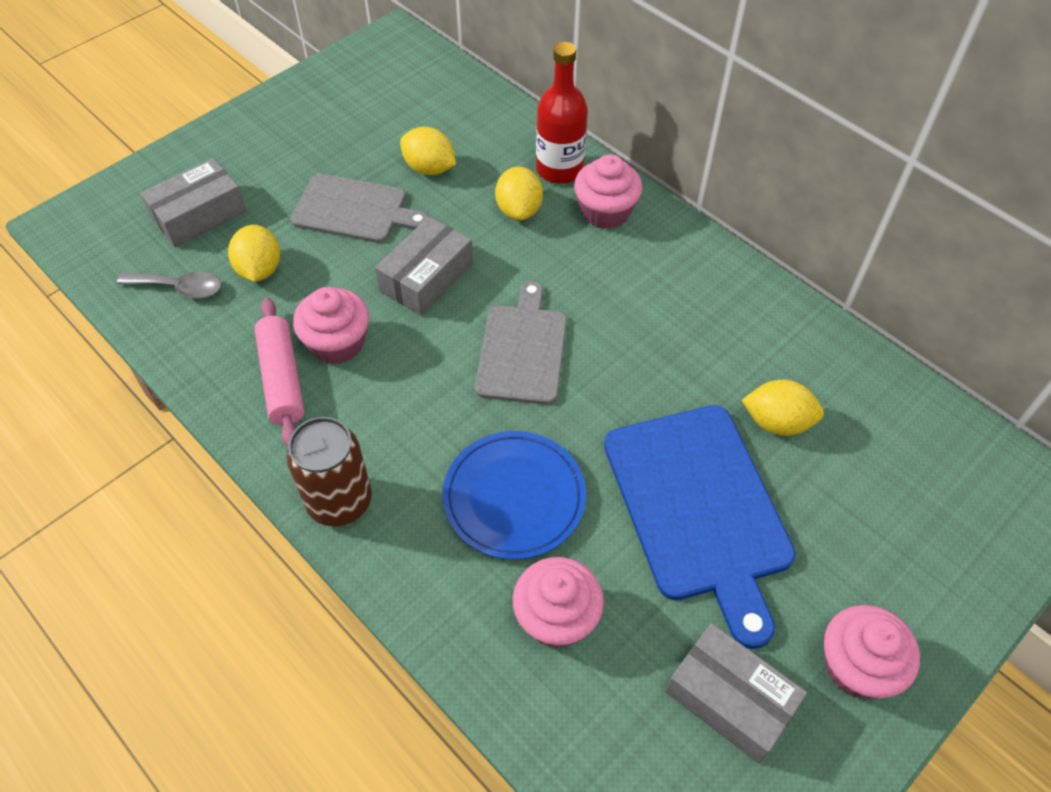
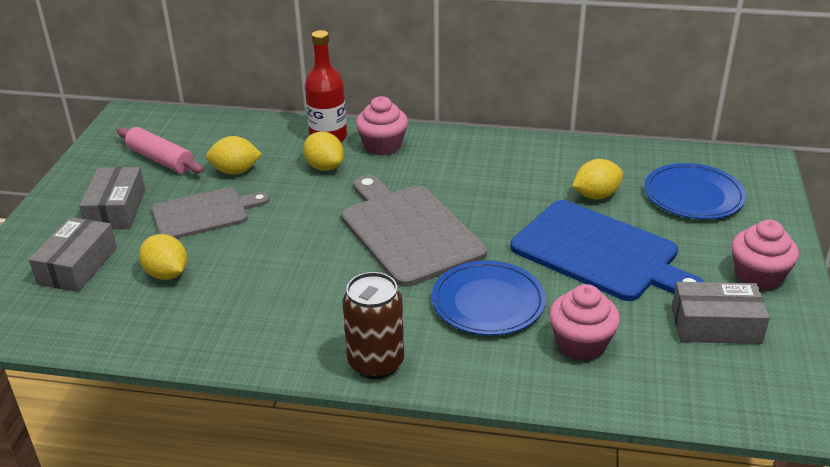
camera: 35 degrees left, 20 degrees down
(179, 288) = (111, 312): grey spoon -> none
(282, 379) = (256, 322): pink rolling pin -> pink rolling pin (161, 159)
(337, 343) = (275, 285): pink cupcake -> none
(426, 277) = (300, 225): grey box -> grey box (116, 209)
(522, 350) = (408, 231): grey cutting board -> grey cutting board, size x1.54
(900, 495) = (693, 195): none -> blue plate

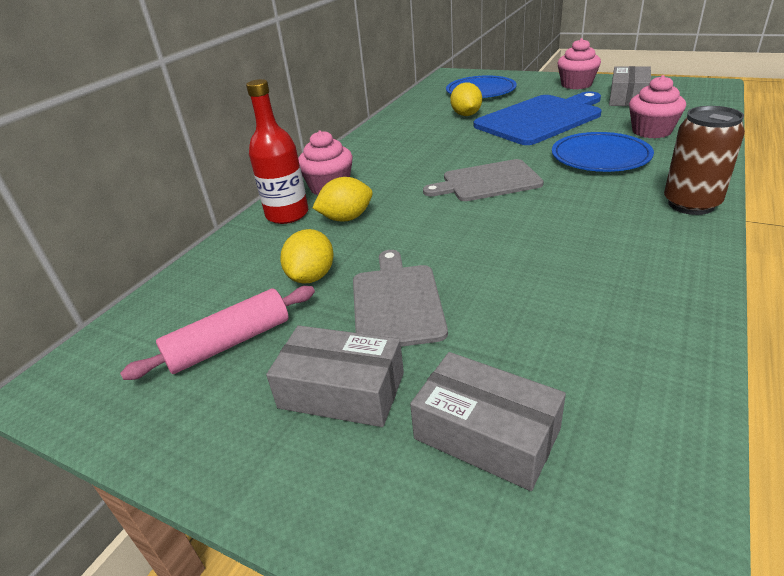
camera: 70 degrees left, 0 degrees up
(167, 274) = (528, 334): yellow lemon -> none
(408, 231) = (487, 182): grey cutting board -> grey cutting board, size x0.65

